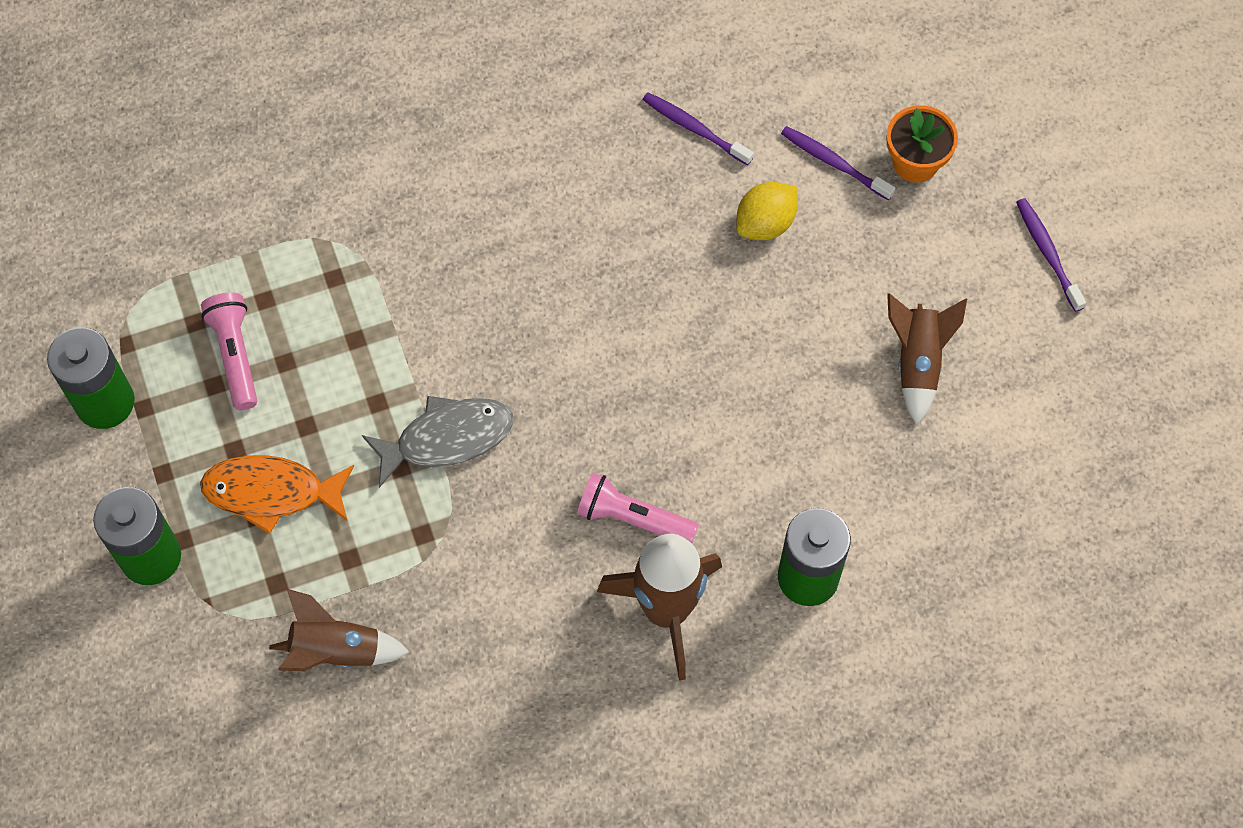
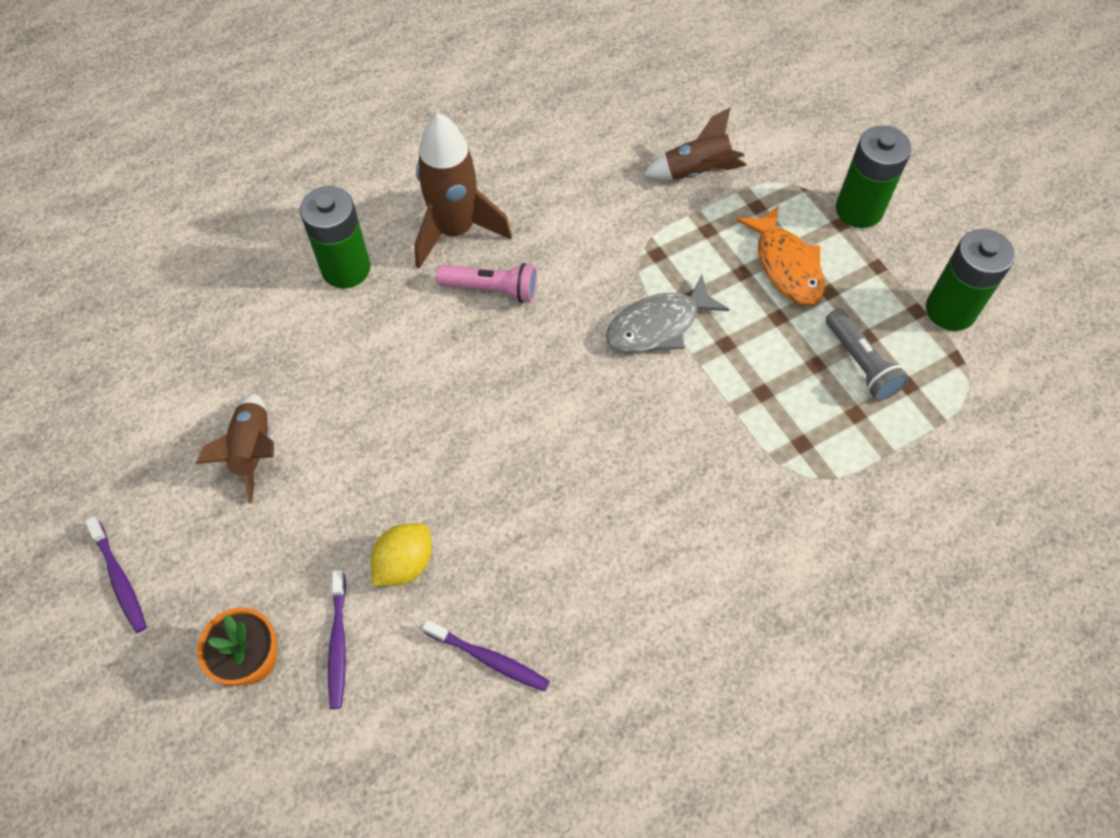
camera: 170 degrees right, 5 degrees down
(235, 355) = (860, 363): pink flashlight -> grey flashlight
(272, 492) = (786, 265): orange fish -> orange fish turned 75 degrees clockwise
(834, 163) = (338, 643): purple toothbrush -> purple toothbrush turned 60 degrees clockwise

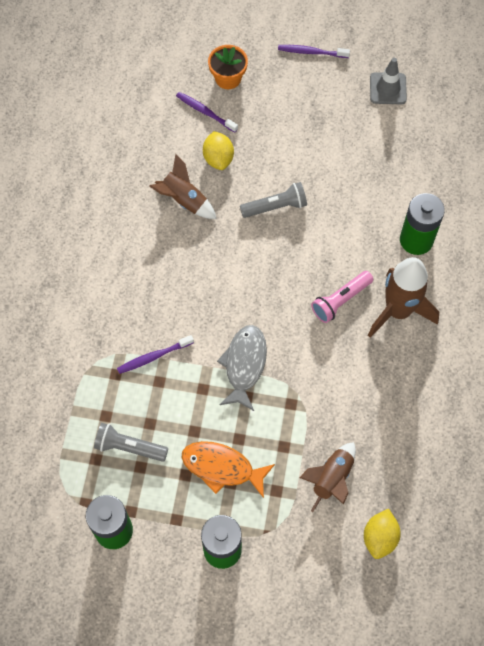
camera: 130 degrees right, 5 degrees up
(124, 439) = (388, 88): none -> grey traffic cone
(253, 451) = (334, 135): brown rocket -> brown rocket (184, 200)
(423, 440) = (275, 207): none -> grey flashlight
(489, 659) = (144, 161): purple toothbrush -> purple toothbrush (153, 357)
(710, 104) = (379, 537): none -> yellow lemon

